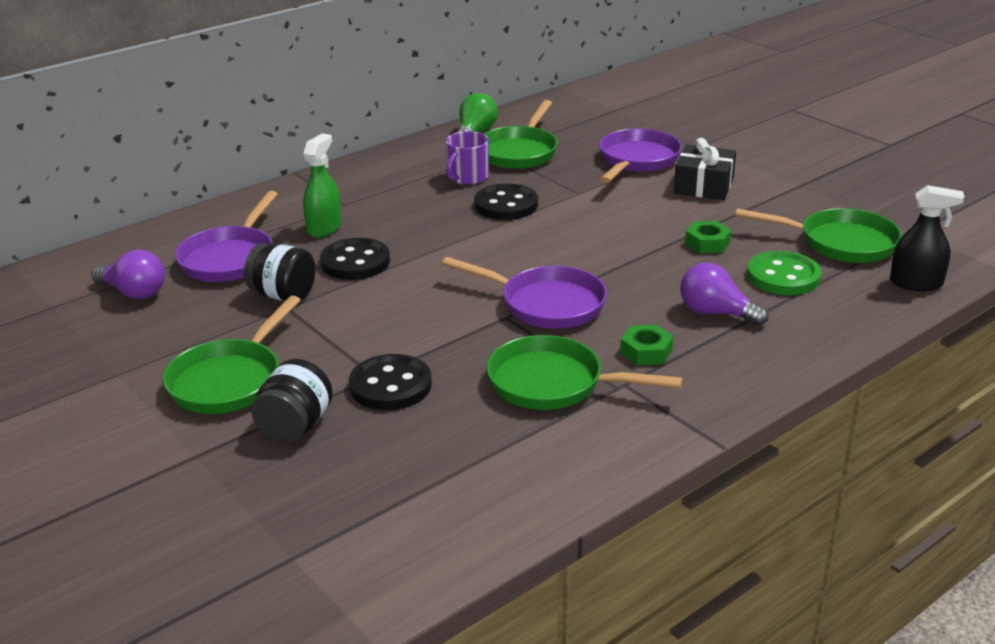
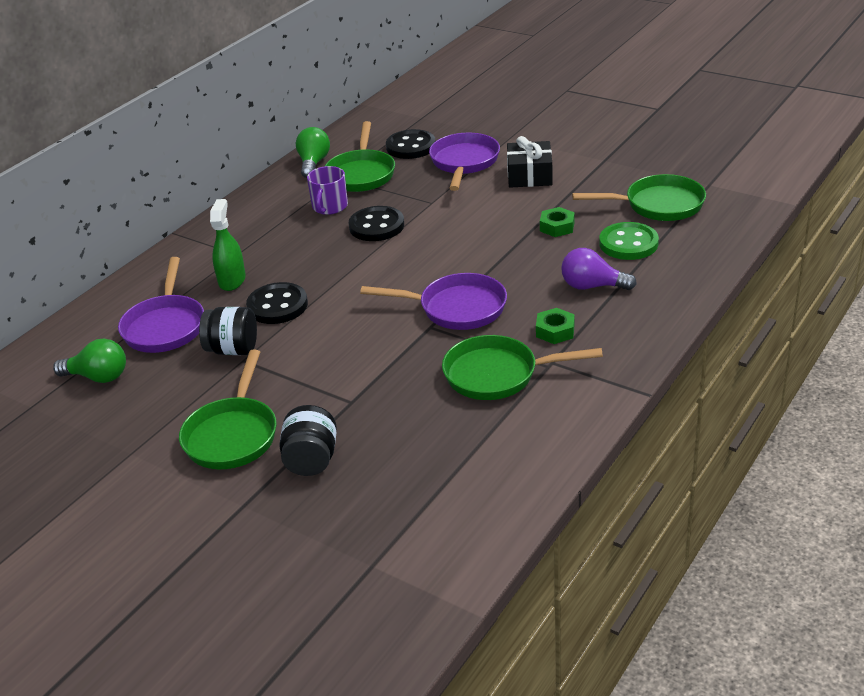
camera: 15 degrees left, 5 degrees up
(134, 293) = (98, 377): purple light bulb -> green light bulb
(390, 385) = (369, 407): black button -> black button (411, 146)
(916, 283) = (728, 228): black spray bottle -> none

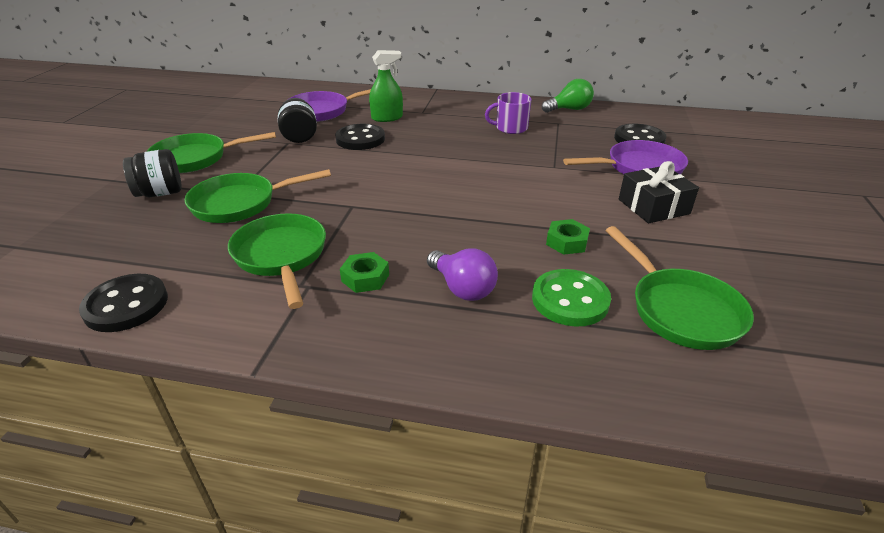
camera: 65 degrees right, 0 degrees up
(98, 377) = (262, 106): green light bulb -> none
(361, 174) = (571, 129): green pan -> green pan (240, 203)
(376, 226) = (496, 151): black button -> black button (126, 305)
(456, 308) = (385, 213): purple pan -> none
(592, 286) = (462, 288): purple light bulb -> purple light bulb turned 150 degrees clockwise

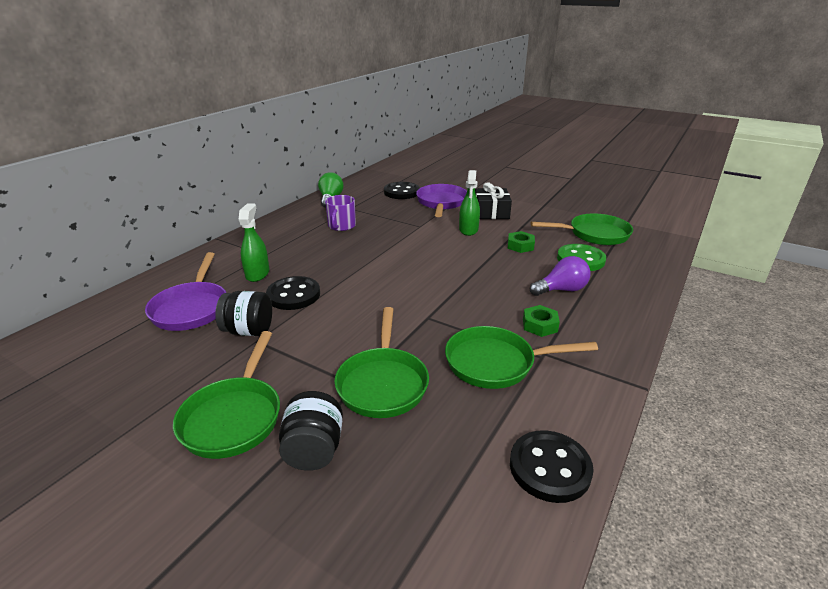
camera: 70 degrees left, 5 degrees down
(577, 198) = (468, 230): none -> green spray bottle

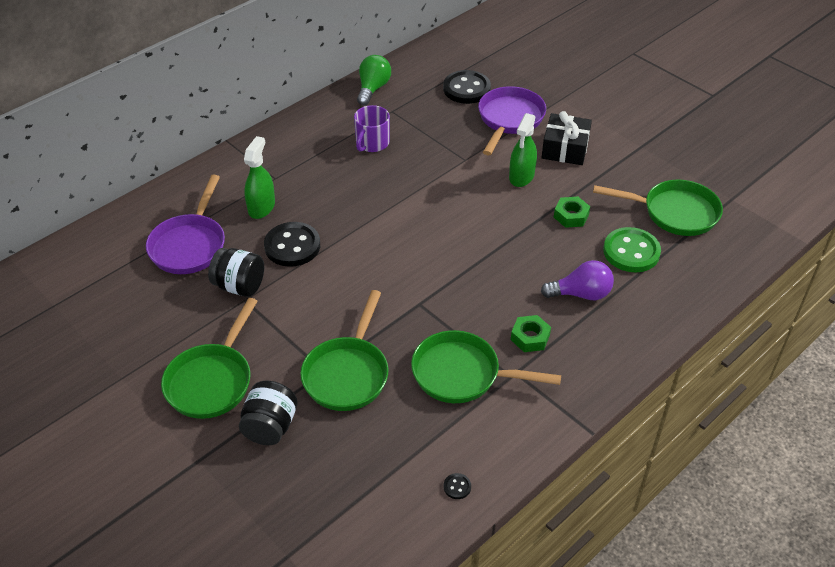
camera: 15 degrees right, 15 degrees up
(549, 468) = (457, 487): black button -> black button, size x0.40

